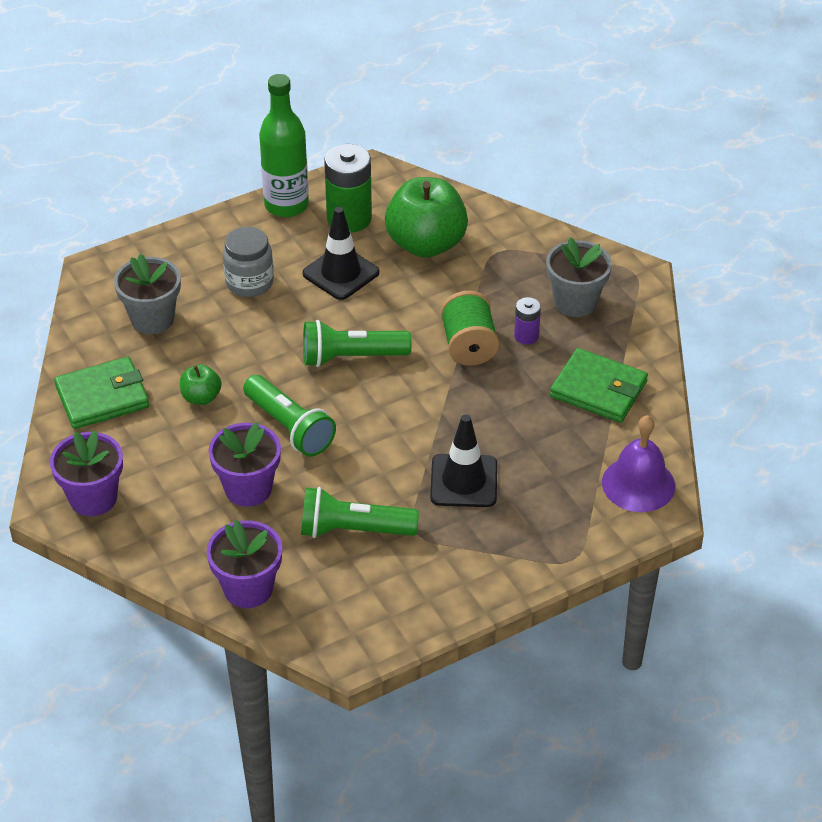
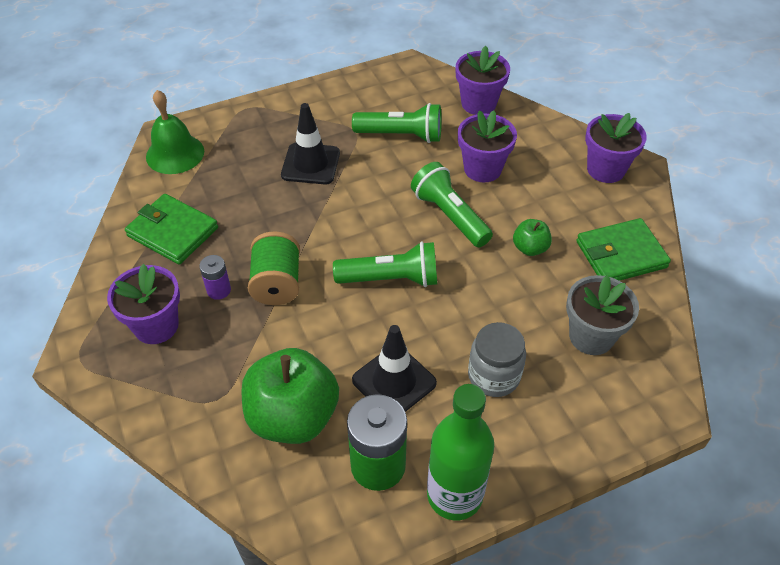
camera: 175 degrees left, 5 degrees up
(575, 302) = (156, 326): grey flower pot -> purple flower pot
(638, 484) = (175, 154): purple bell -> green bell

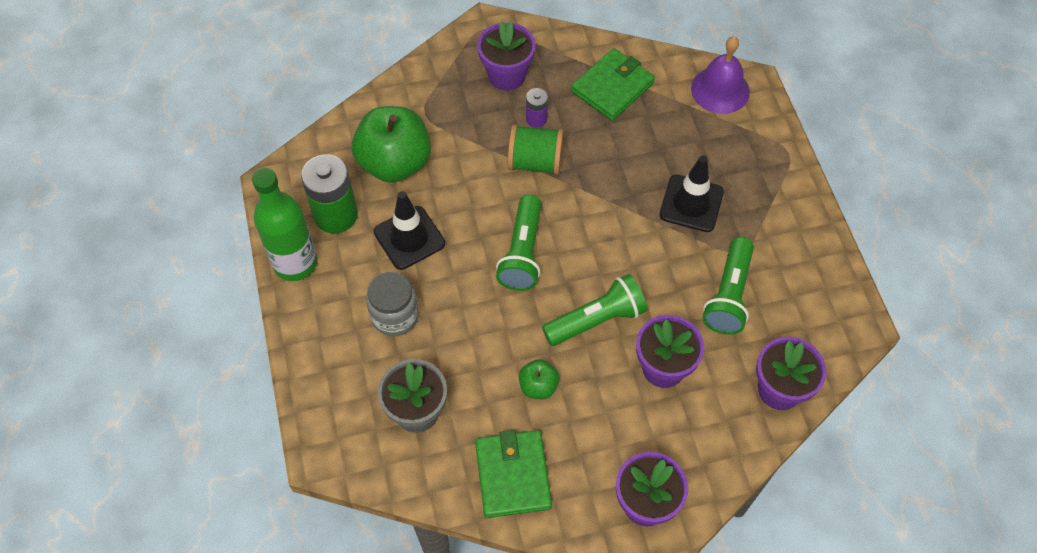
camera: 100 degrees right, 10 degrees up
(175, 154) = (720, 90): green bell -> purple bell

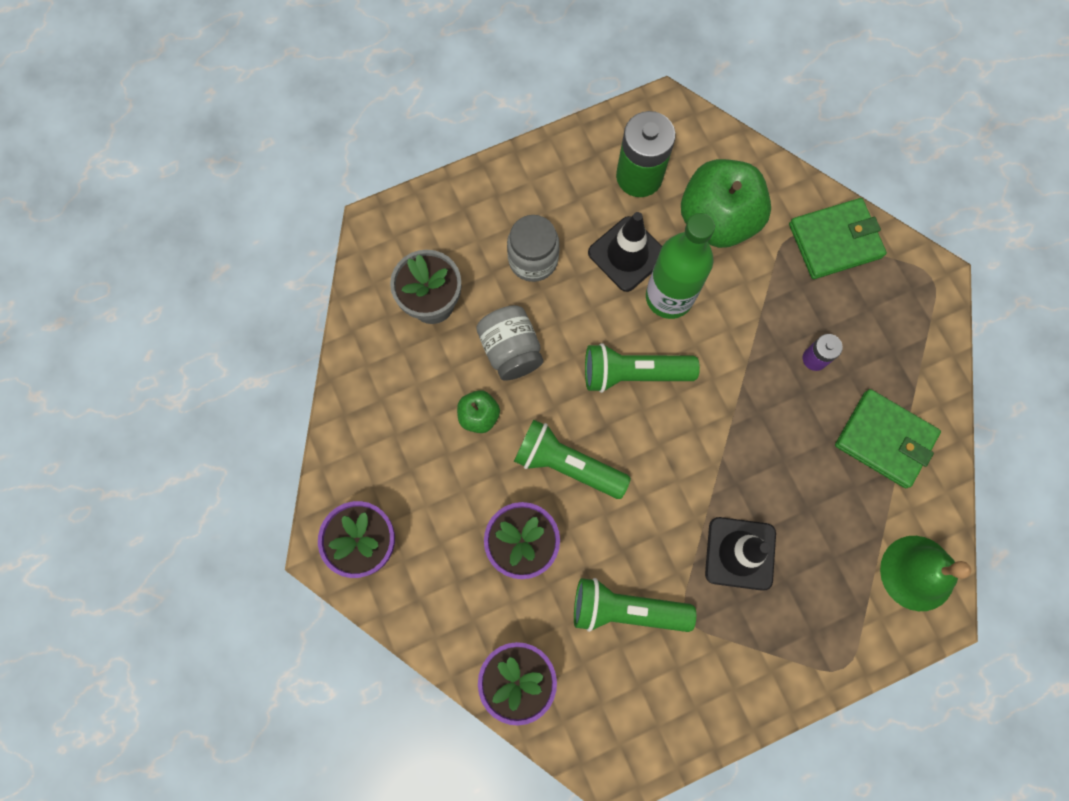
camera: 80 degrees right, 15 degrees up
(295, 263) = (575, 152): green bottle -> green bottle (669, 297)
(480, 349) = (511, 350): none -> grey jar
(507, 75) = (868, 315): purple flower pot -> none
(513, 475) = (379, 407): green wallet -> green wallet (835, 241)
(535, 162) = (754, 367): green spool -> none
(596, 320) = (567, 464): green flashlight -> green flashlight turned 150 degrees clockwise
(720, 90) = (917, 573): purple bell -> green bell

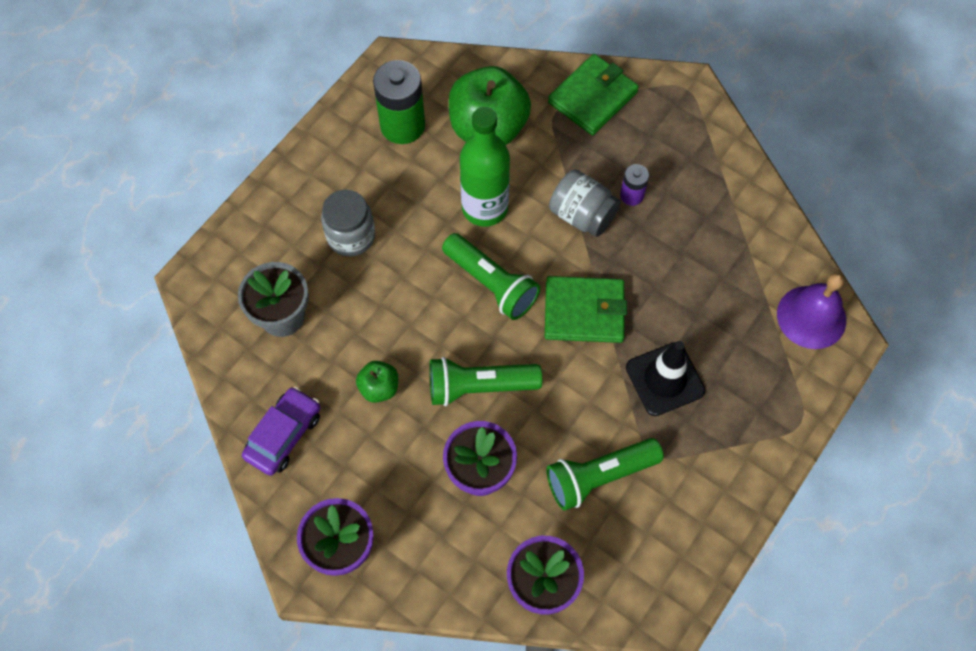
camera: 30 degrees left, 10 degrees down
(374, 412) = (284, 435): none -> purple car
(511, 350) = (375, 319): grey jar -> grey jar (582, 215)
(627, 254) = (429, 191): black traffic cone -> none
(633, 373) = (491, 283): green flashlight -> green flashlight turned 105 degrees counterclockwise
(884, 440) = (724, 229): green wallet -> green wallet (584, 312)
(917, 573) = (811, 317): green bell -> purple bell

